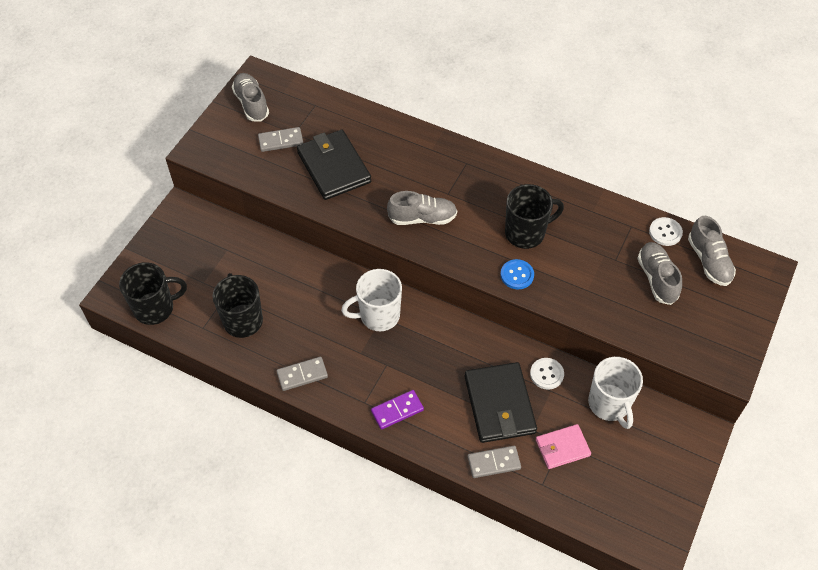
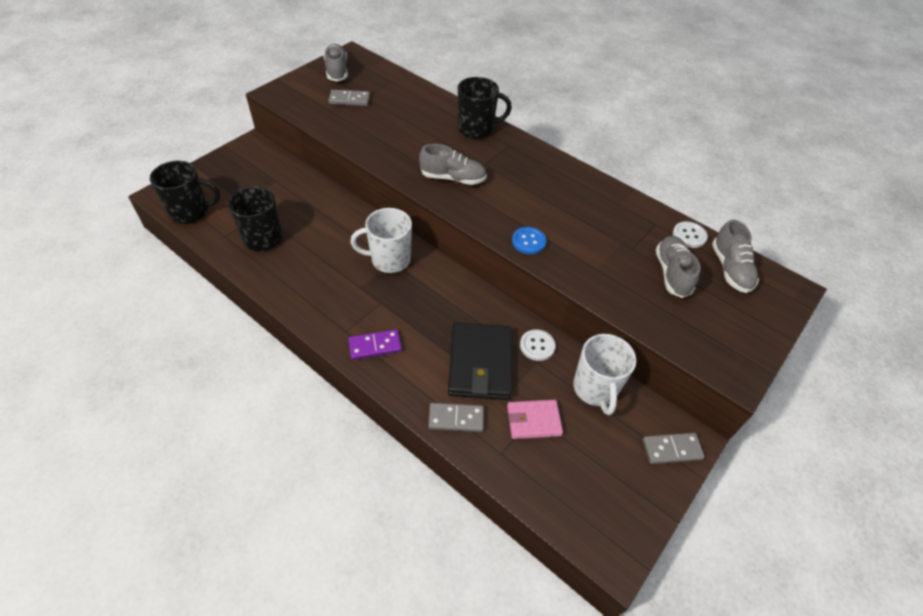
camera: 10 degrees right, 5 degrees down
(302, 375) = (296, 294): grey domino -> grey domino (672, 449)
(334, 167) = (387, 126): black wallet -> none
(526, 233) = (548, 209): black mug -> black mug (476, 129)

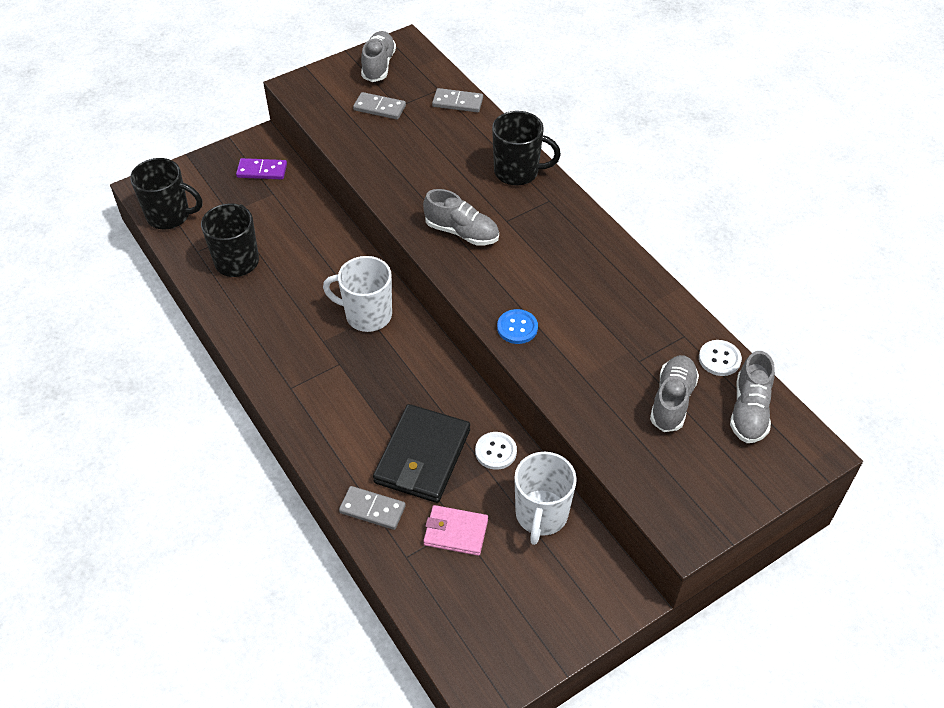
camera: 20 degrees right, 0 degrees up
(375, 346) = (315, 411): purple domino -> purple domino (262, 171)
(672, 449) = (598, 601): grey domino -> grey domino (457, 102)

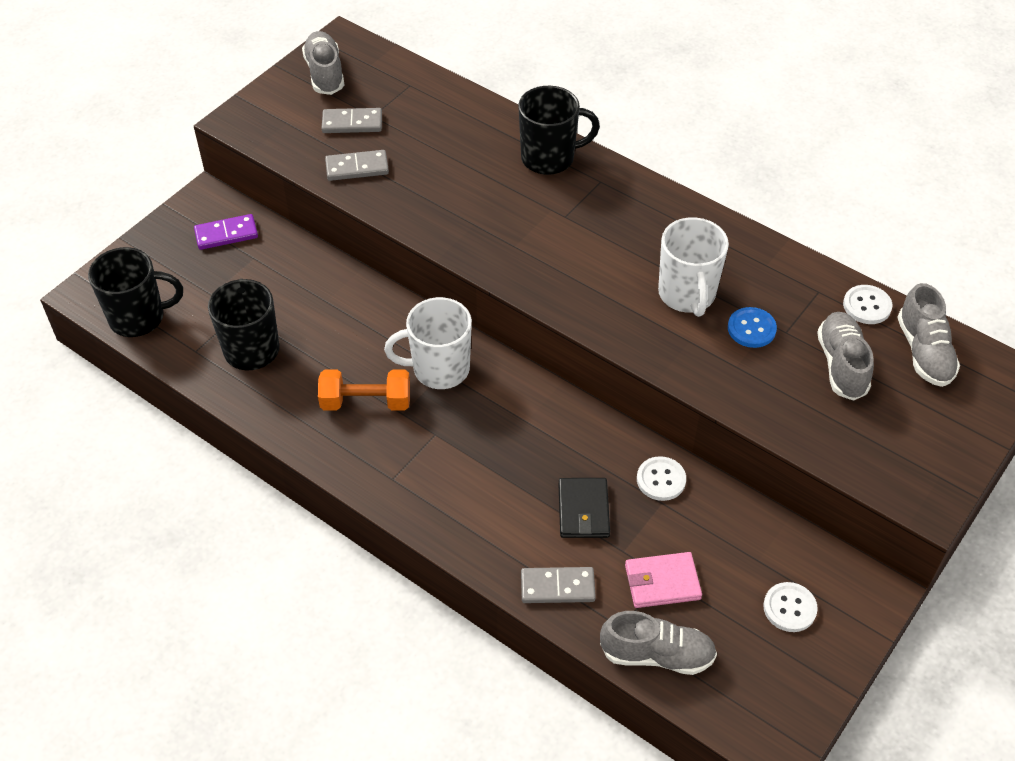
camera: 20 degrees left, 0 degrees up
(300, 324) = (366, 402): none -> orange dumbbell
(422, 456) = (583, 510): black wallet -> black wallet, size x0.59
(457, 102) = (440, 95): grey domino -> grey domino (357, 168)
(462, 232) = (522, 242): grey shoe -> grey shoe (657, 654)
(517, 328) = (638, 333): blue button -> blue button (751, 329)
(541, 515) = (744, 534): white mug -> white mug (687, 295)
(548, 586) = (789, 608): none -> white button

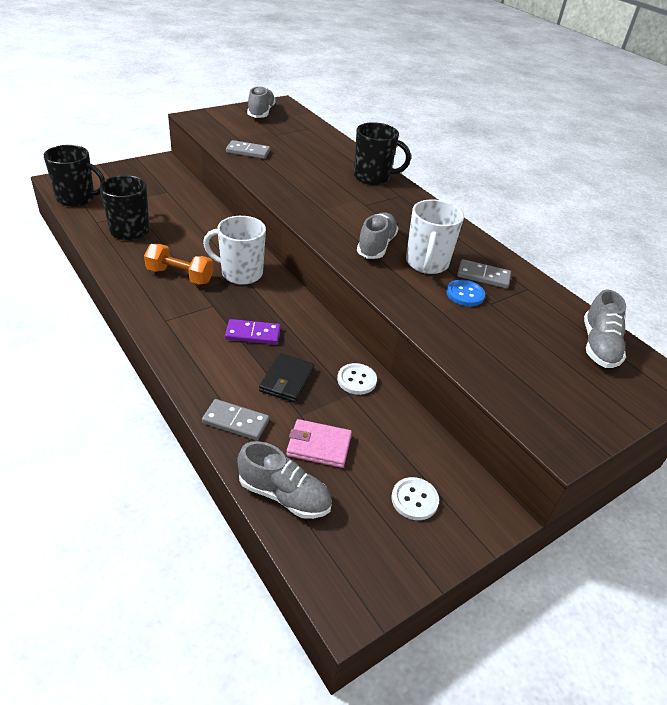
camera: 15 degrees right, 10 degrees down
(226, 234) = (160, 178): purple domino -> purple domino (253, 334)
(352, 123) = (260, 134): grey domino -> grey domino (483, 276)
(841, 365) = (526, 334): grey shoe -> grey shoe (376, 246)
(867, 306) = (562, 306): white button -> none

